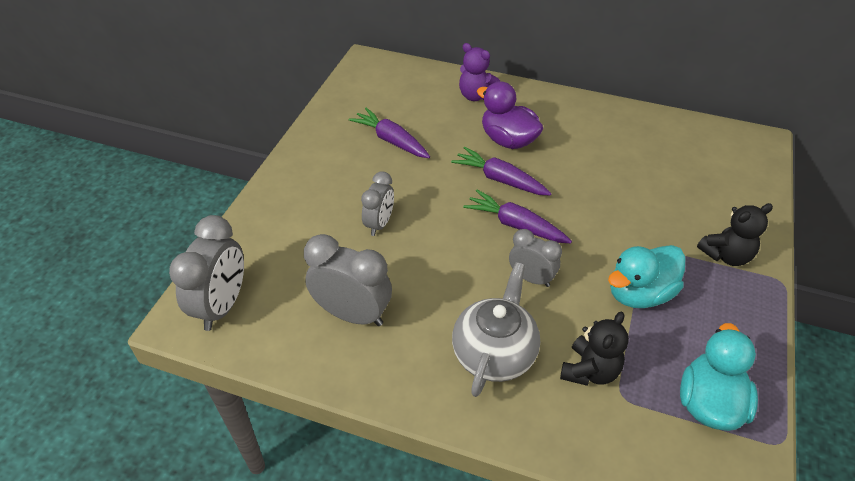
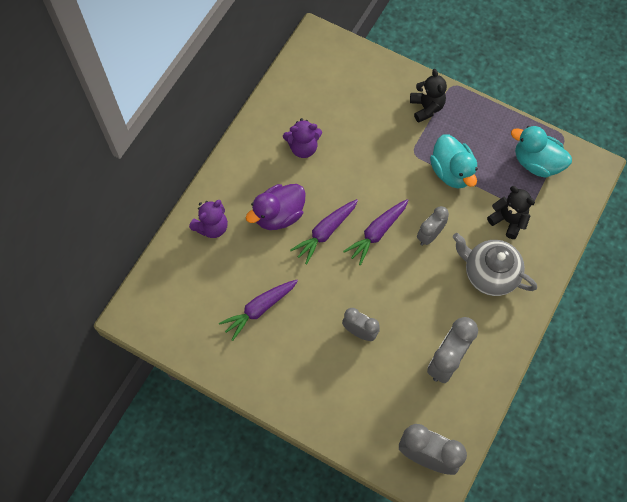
camera: 80 degrees left, 20 degrees up
(603, 148) = (303, 147): none -> purple teddy bear

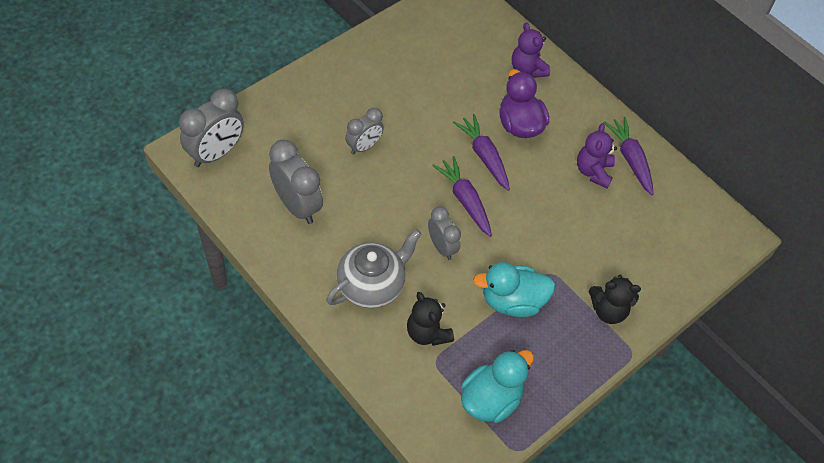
camera: 105 degrees right, 10 degrees down
(259, 309) = (425, 78): purple carrot -> purple carrot (630, 159)
(508, 220) = (427, 333): black teddy bear -> black teddy bear turned 90 degrees clockwise

